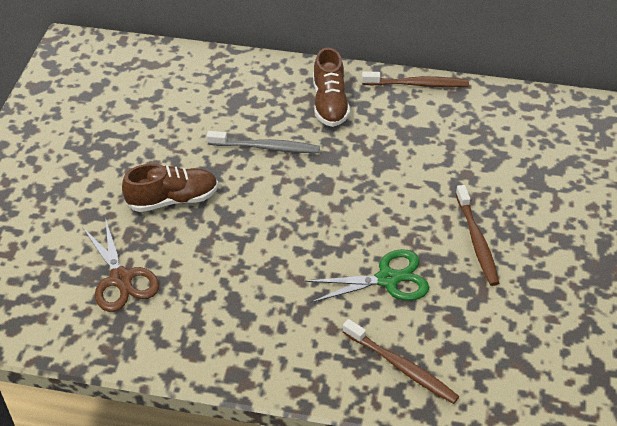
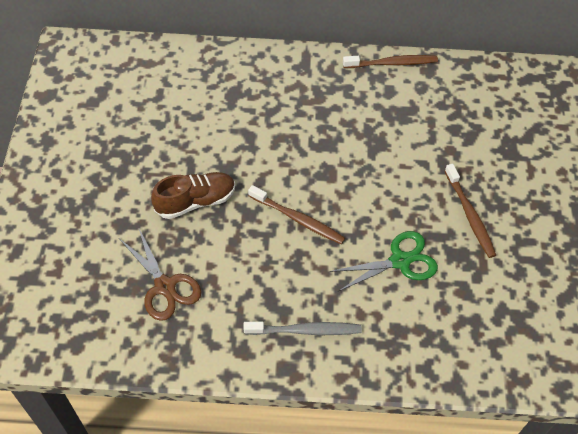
camera: 10 degrees left, 10 degrees up
(266, 147) = (269, 140): grey toothbrush -> grey toothbrush (305, 330)
(330, 103) = (318, 90): brown shoe -> none
(401, 367) = (427, 344): brown toothbrush -> brown toothbrush (298, 219)

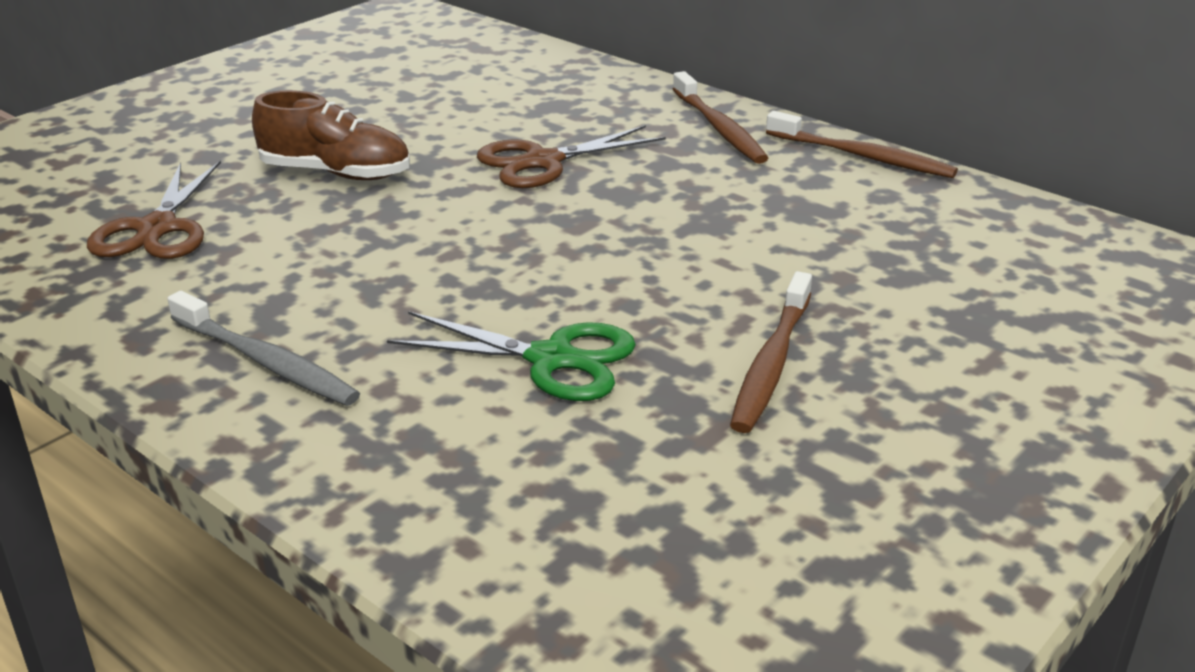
camera: 40 degrees right, 25 degrees down
(274, 140) = (543, 162): none -> brown scissors
(298, 219) = (453, 245): brown toothbrush -> brown toothbrush (719, 128)

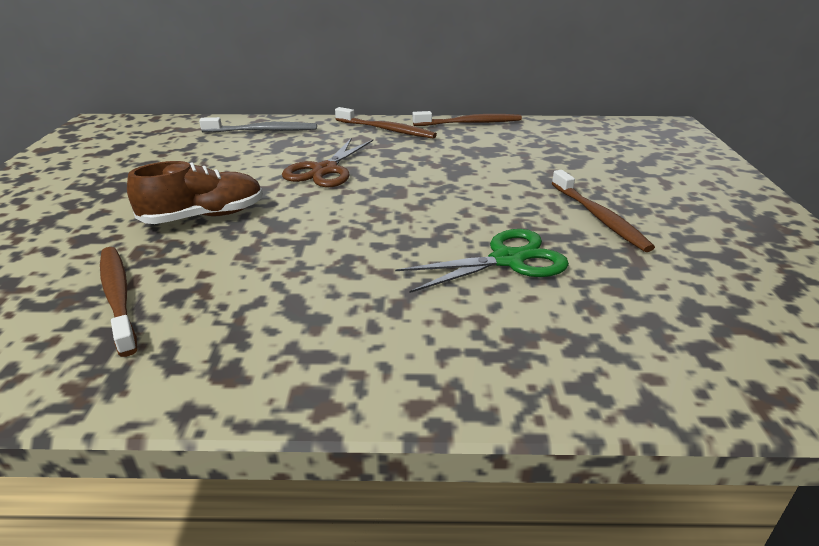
camera: 40 degrees left, 0 degrees up
(157, 229) = (118, 297): brown scissors -> brown toothbrush
(266, 362) = (351, 341): grey toothbrush -> grey toothbrush (263, 131)

